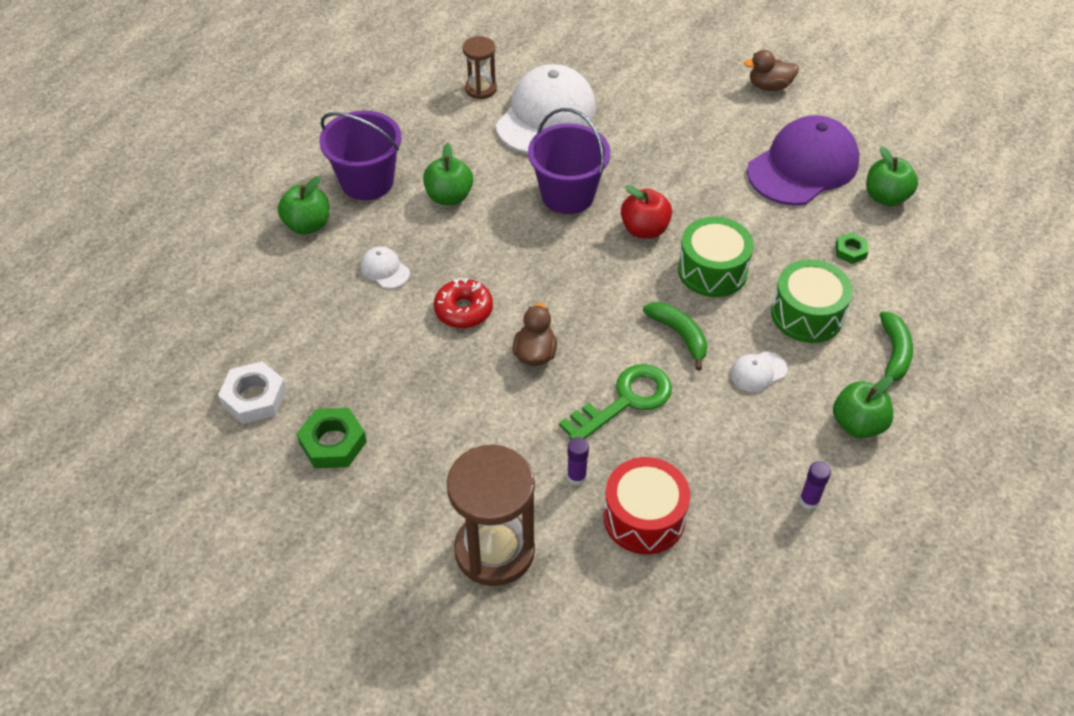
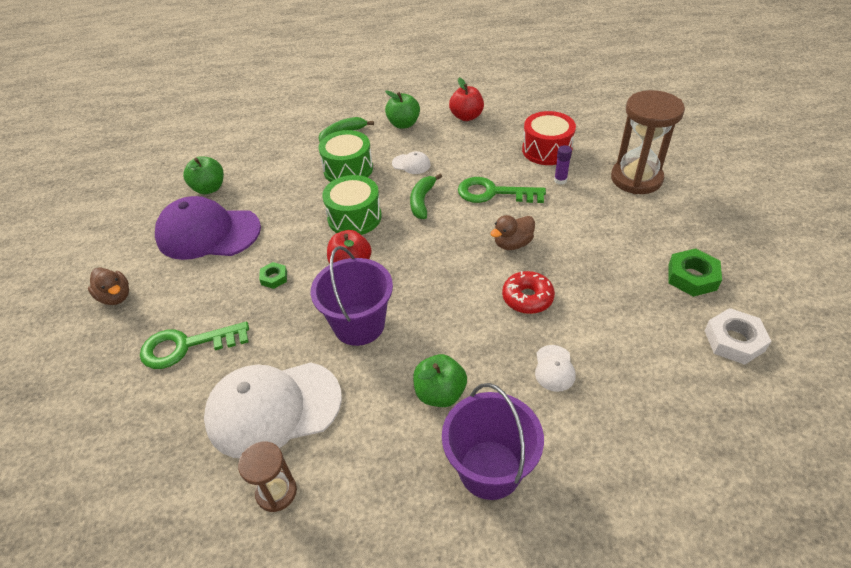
camera: 130 degrees left, 5 degrees down
(307, 225) = (585, 464): green apple -> none
(661, 101) = (186, 346): none -> green key
(809, 500) = (466, 117): purple glue stick -> red apple
(850, 251) = (276, 179): green nut -> green nut (274, 278)

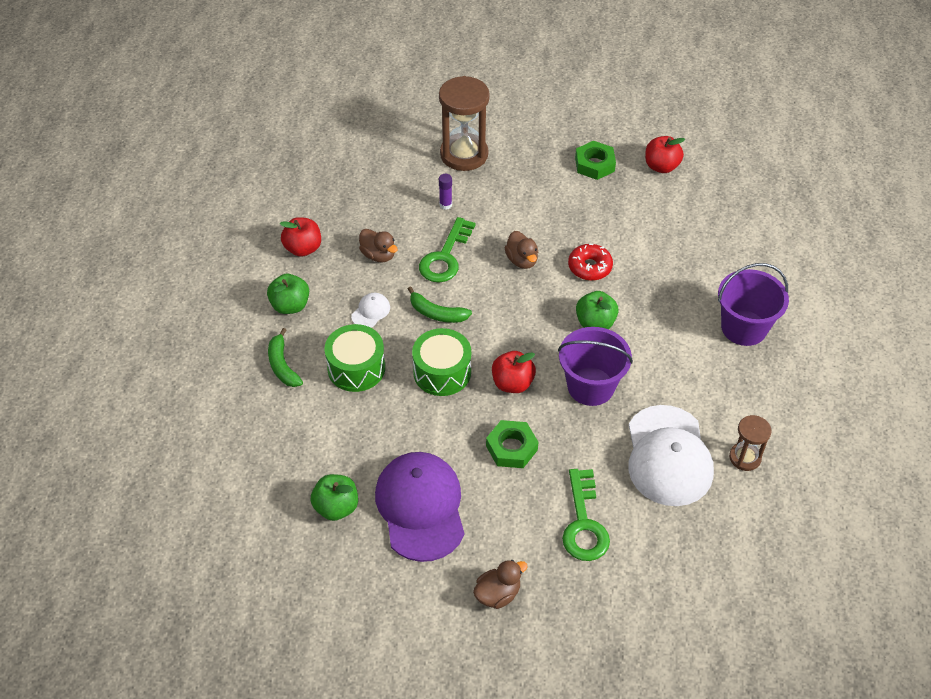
camera: 80 degrees left, 5 degrees up
(208, 233) = (420, 507): purple cap -> purple cap turned 150 degrees clockwise
(274, 278) = (511, 448): green nut -> green nut, size x1.73
(440, 393) = (674, 343): green apple -> green apple (595, 323)
(477, 155) = (378, 255): none -> brown duck
(546, 150) = (394, 201): red drum -> none
(554, 368) = (665, 270): white cap -> none
(734, 340) = (661, 166): white nut -> red apple

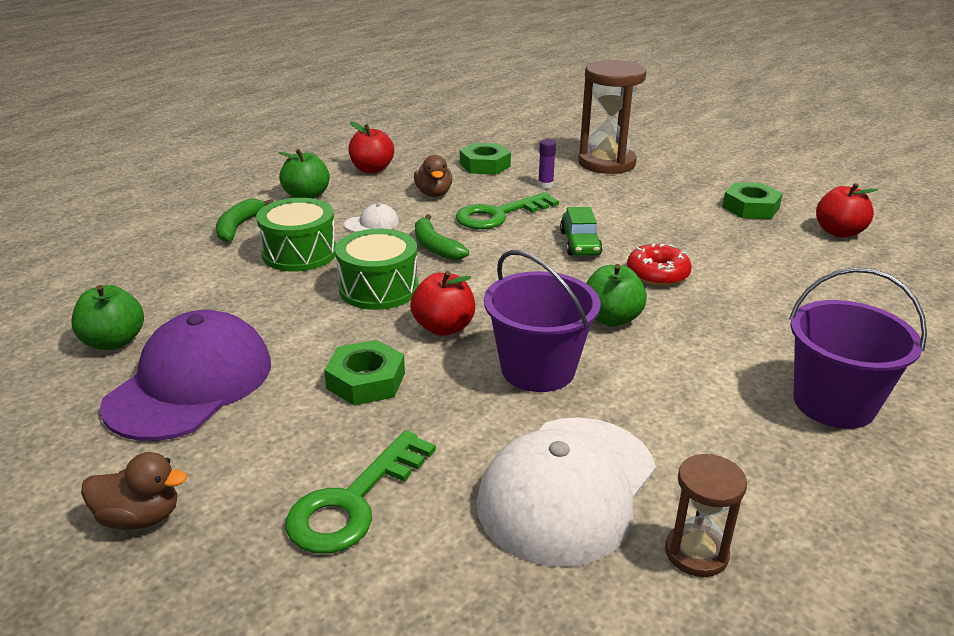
camera: 35 degrees right, 20 degrees down
(381, 200) = (485, 165): none -> green nut
(522, 260) = (580, 243): brown duck -> green car

